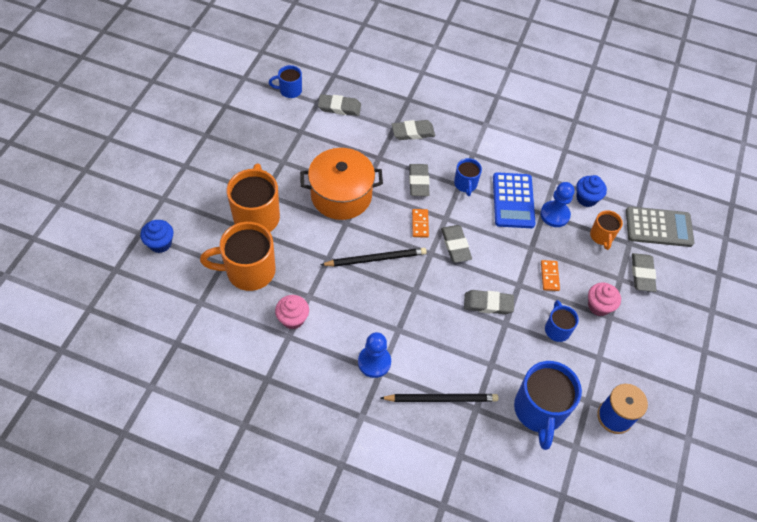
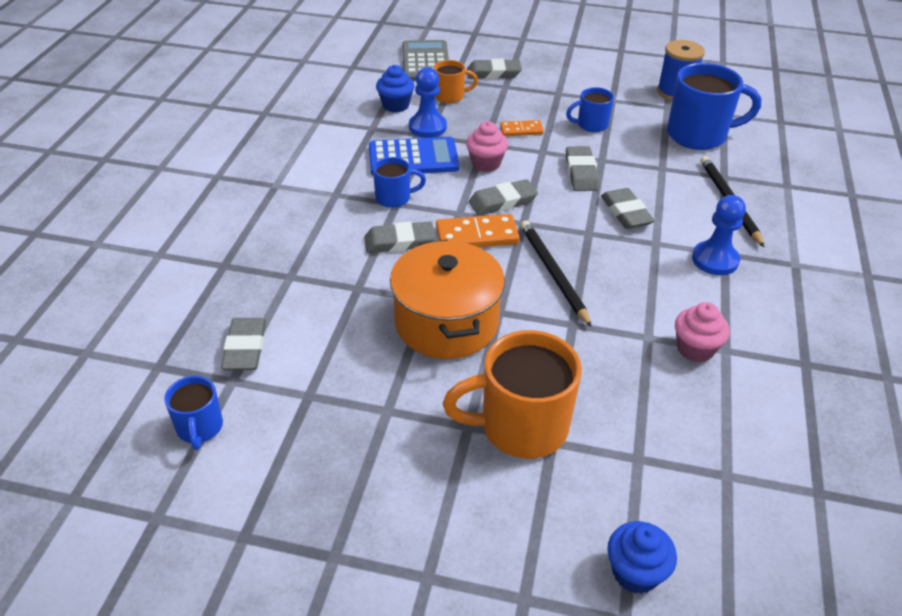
camera: 95 degrees left, 15 degrees down
(248, 271) = (636, 418): orange mug -> none
(413, 132) = (299, 254): grey eraser -> grey eraser (626, 212)
(420, 224) = (477, 235): orange domino -> orange domino, size x1.64
(599, 306) = (547, 99): pink cupcake -> pink cupcake (486, 164)

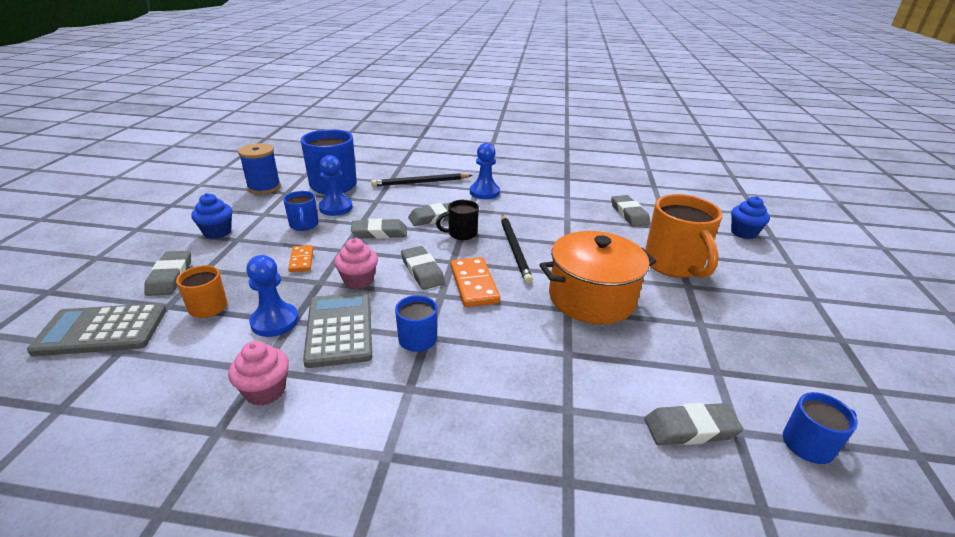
camera: 95 degrees left, 10 degrees down
(395, 105) = (210, 351): blue cupcake -> blue cupcake (217, 232)
(399, 242) = (491, 330): grey eraser -> grey eraser (629, 214)
(413, 158) = (339, 329): blue calculator -> grey calculator
(553, 273) = (514, 249): black pencil -> black pencil turned 75 degrees counterclockwise
(586, 232) = (461, 234): none -> black mug
(636, 141) = (336, 208): none -> blue pawn
(695, 349) = (571, 205): pink cupcake -> pink cupcake (265, 391)

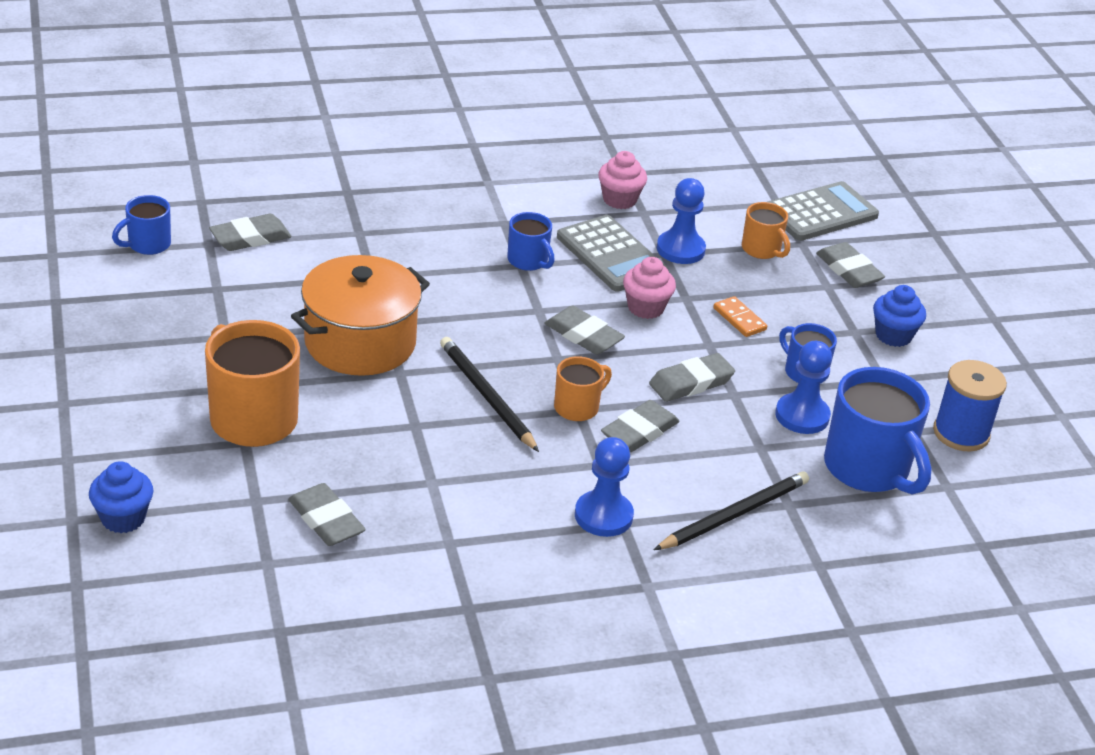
camera: 155 degrees right, 5 degrees up
(461, 234) = (577, 407): black mug -> orange mug
(473, 284) = (509, 331): orange domino -> none

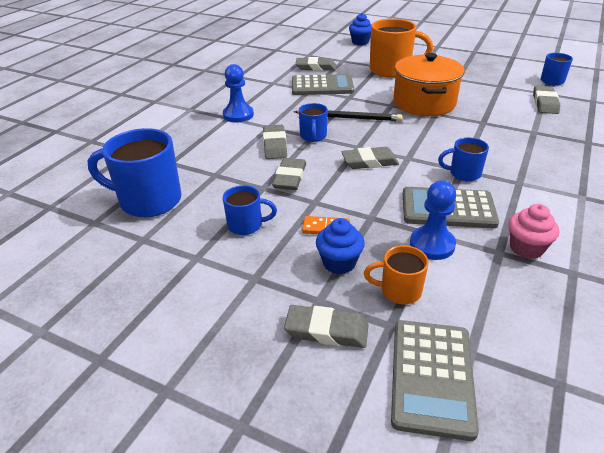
camera: 135 degrees right, 0 degrees up
(403, 473) = (322, 86): none -> grey calculator
(577, 407) = (313, 136): orange mug -> blue mug
(645, 308) = (375, 195): pink cupcake -> none
(734, 515) = (189, 144): black pencil -> none
(802, 416) = (215, 202): blue pawn -> none
(893, 335) = (226, 297): blue cupcake -> blue cupcake (339, 263)
(961, 433) = (111, 259): blue spool -> none

